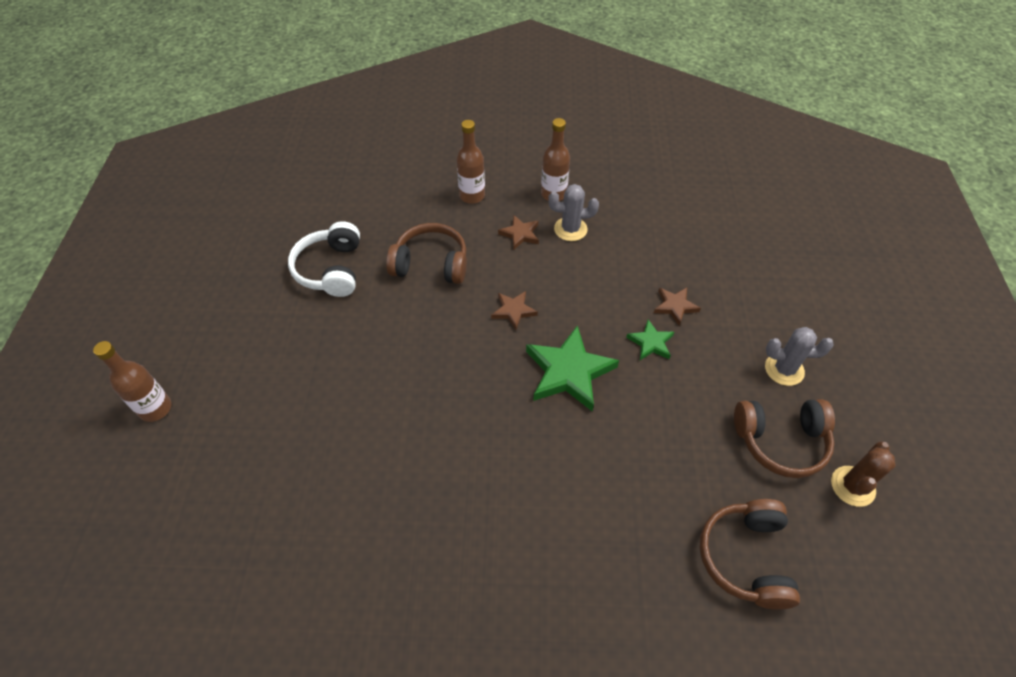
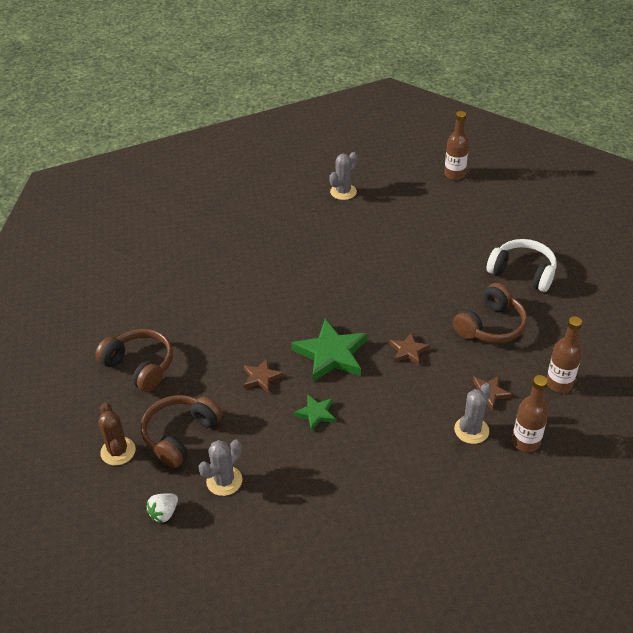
camera: 125 degrees right, 10 degrees down
(257, 528) = (343, 192): none -> grey cactus
(675, 306) = (335, 450): brown star -> brown star (261, 377)
(858, 394) = (164, 513): none -> white strawberry

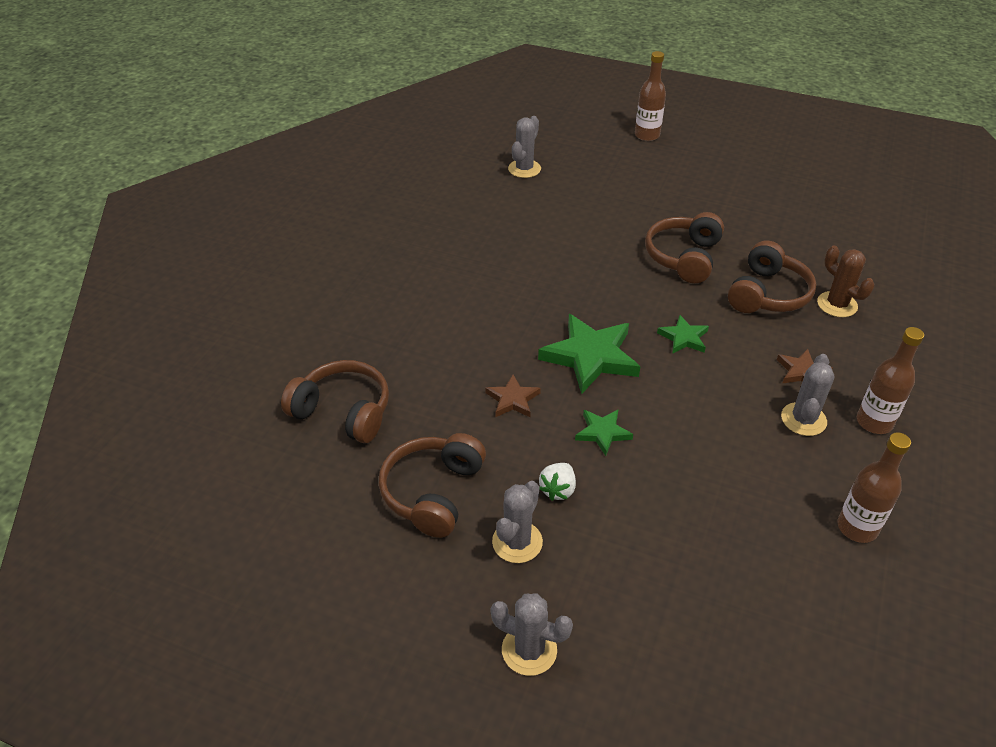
camera: 15 degrees left, 0 degrees up
(118, 451) = (353, 530): brown cactus -> brown cactus (837, 304)
(164, 513) = (450, 603): white strawberry -> white strawberry (558, 490)
(204, 555) = (529, 650): none -> grey cactus
(408, 351) = (683, 338): brown star -> green star
(437, 285) = (683, 257): none -> brown headphones
(522, 272) = (775, 230): white headphones -> none
(559, 383) = (878, 347): brown bottle -> brown bottle (857, 528)

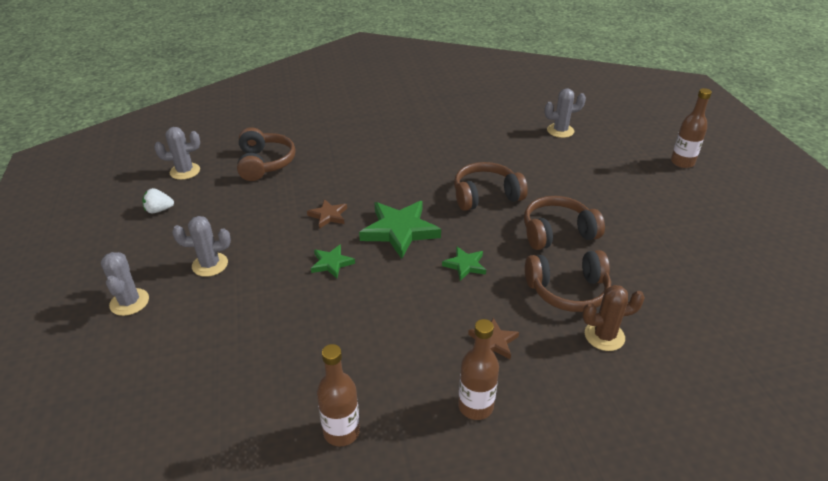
camera: 55 degrees right, 5 degrees down
(432, 492) = (227, 218): brown headphones -> brown headphones (485, 195)
(558, 490) = (265, 264): white strawberry -> white strawberry (159, 210)
(803, 419) = (437, 360): grey cactus -> grey cactus (185, 171)
(837, 304) = (604, 336): brown cactus -> brown cactus turned 60 degrees clockwise

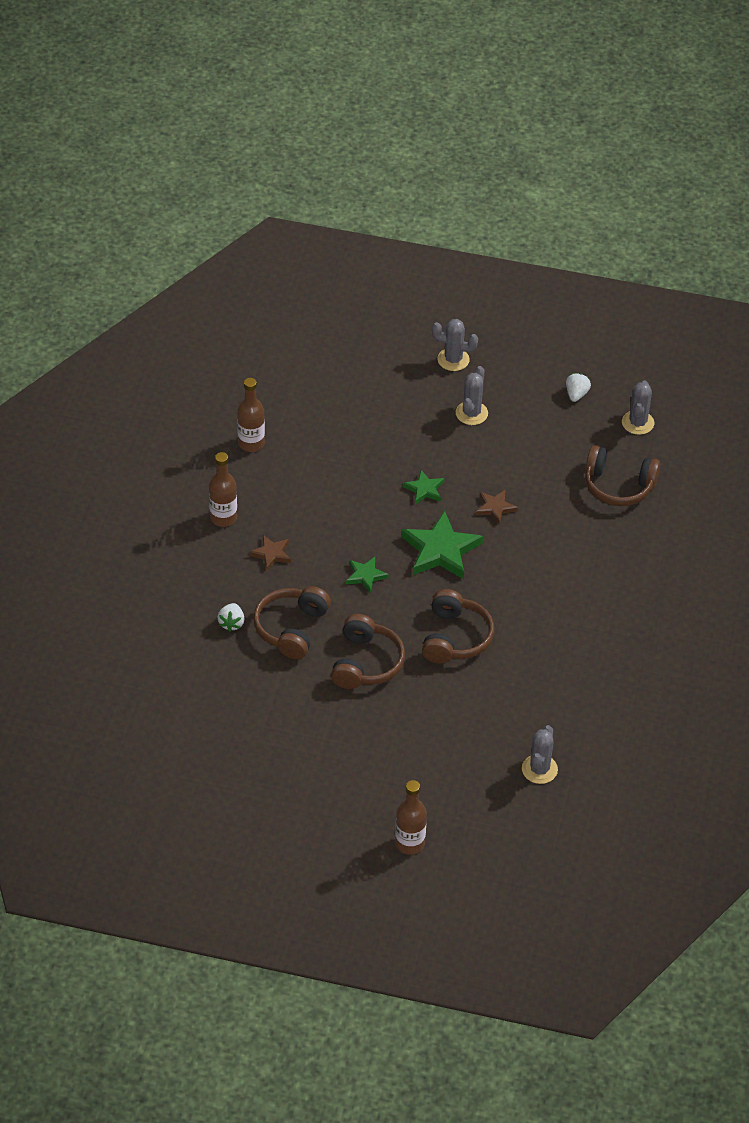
camera: 115 degrees right, 10 degrees up
(604, 336) = (231, 623): brown cactus -> white strawberry

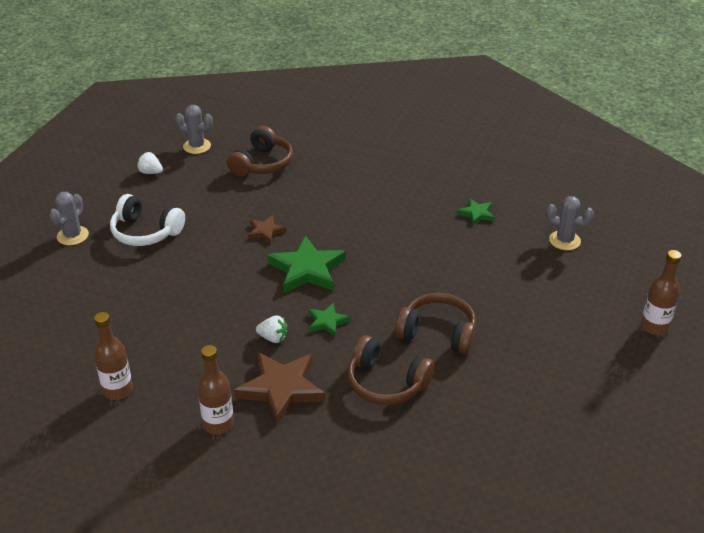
camera: 80 degrees left, 10 degrees down
(231, 623) = (372, 431): white strawberry -> white strawberry (273, 338)
(271, 554) = (281, 389): brown star -> brown star, size x1.91
(424, 489) = (229, 271): green star -> green star (476, 214)
(455, 637) = (414, 272): brown headphones -> none
(471, 413) = (145, 232): grey cactus -> white headphones

